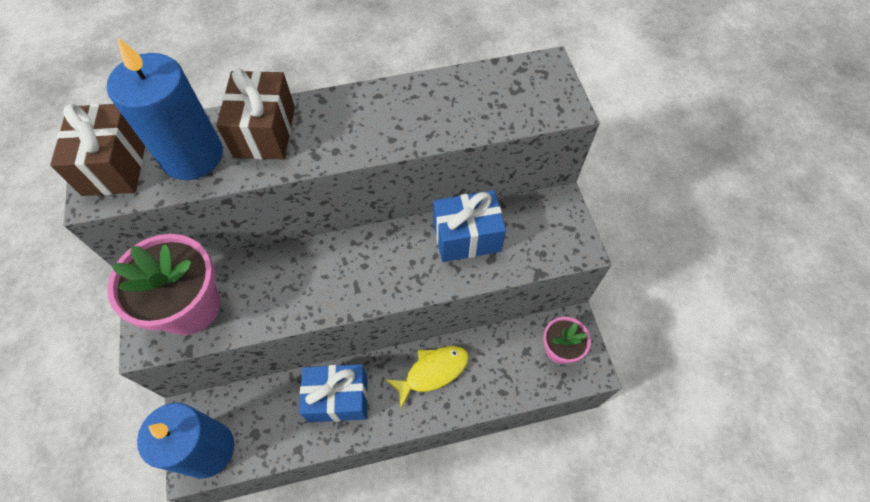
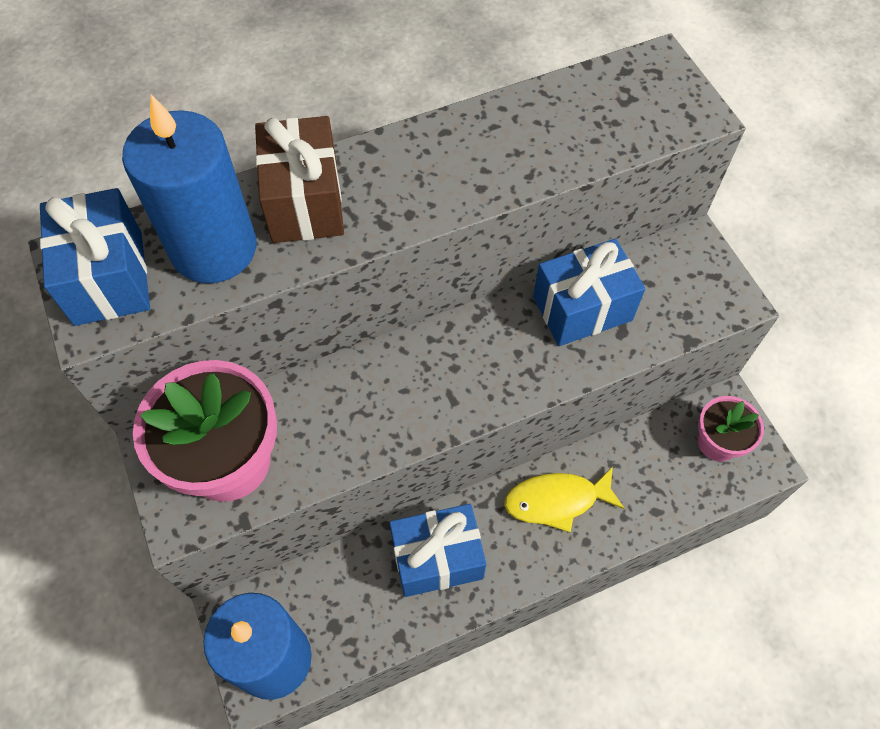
camera: 10 degrees left, 0 degrees up
(115, 165) = (109, 277): brown gift -> blue gift
(433, 372) = (556, 501): yellow fish -> yellow fish turned 150 degrees counterclockwise

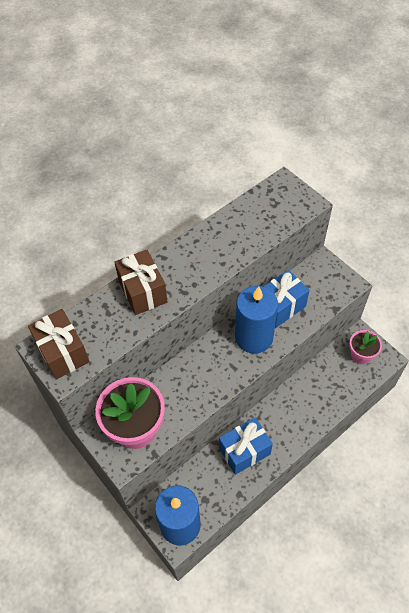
camera: 15 degrees left, 5 degrees down
(109, 277) = (63, 352): blue gift -> brown gift
(214, 248) = (108, 325): blue candle -> blue candle (254, 337)
(556, 501) = (293, 406): yellow fish -> none

